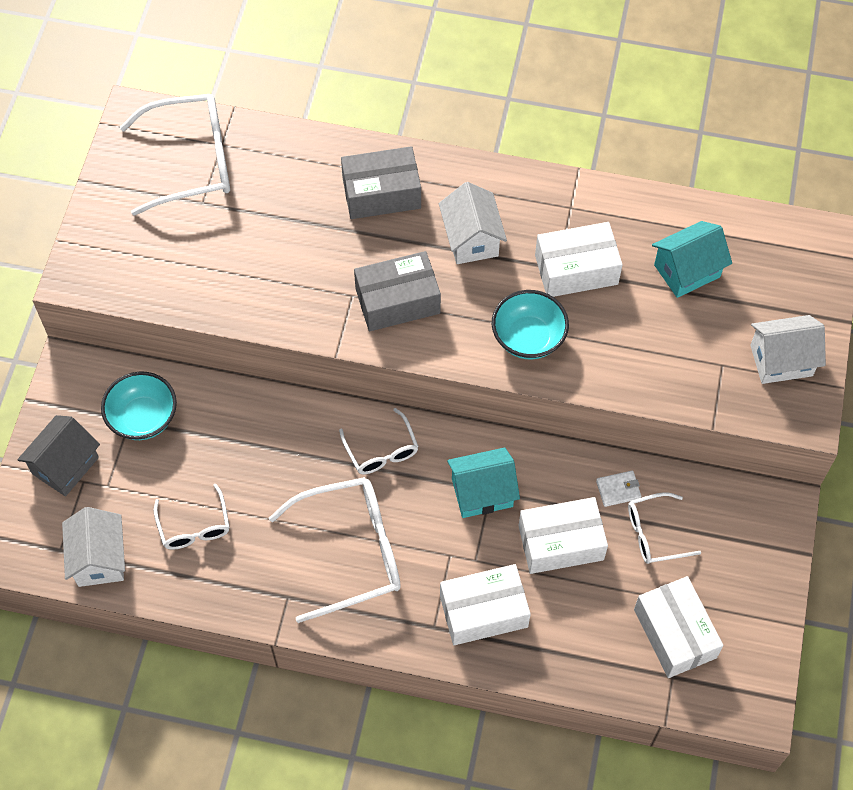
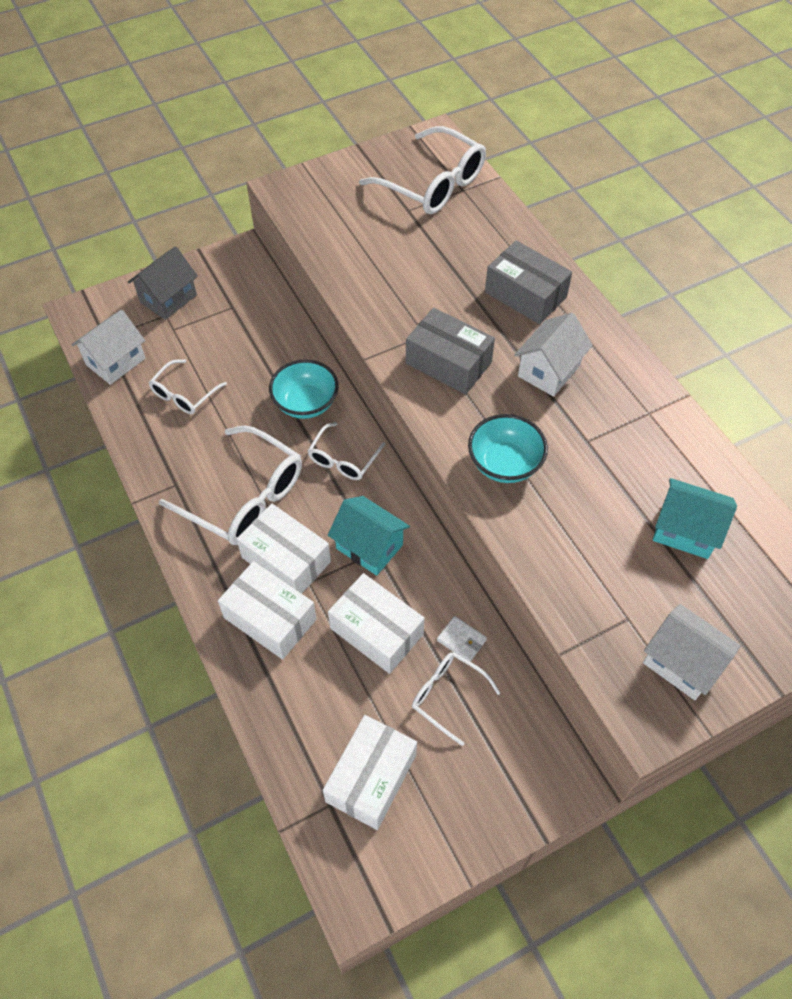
camera: 50 degrees right, 5 degrees down
(65, 465) = (168, 299): grey house -> grey house turned 45 degrees counterclockwise
(143, 418) = (240, 313): turquoise bowl -> turquoise bowl (306, 403)
(576, 269) = (599, 454): white box -> white box (286, 559)

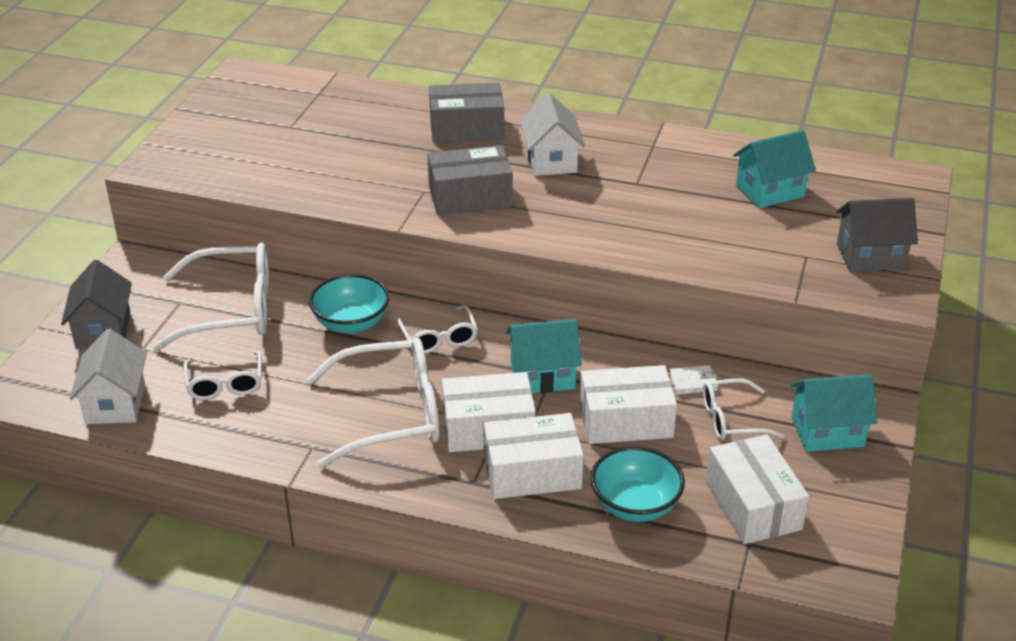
camera: 45 degrees left, 20 degrees down
(433, 184) = (287, 101): white glasses -> white glasses (231, 310)
(501, 769) = (827, 432): none -> turquoise house
(504, 464) = (601, 227): turquoise bowl -> turquoise bowl (635, 505)
(682, 663) = (870, 256): white house -> grey house

